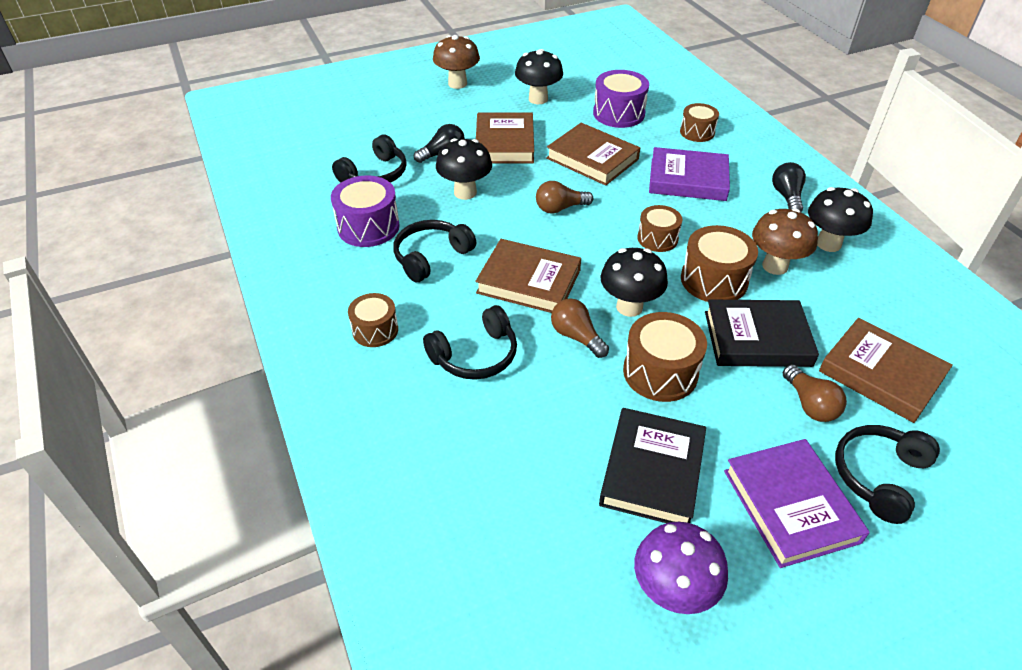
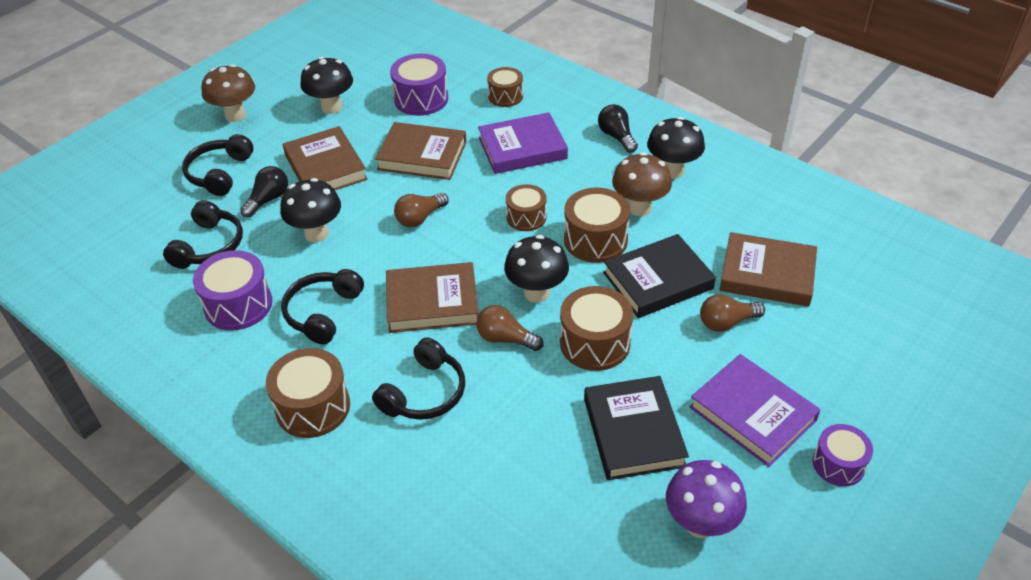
camera: 25 degrees left, 0 degrees up
(375, 330) = (313, 407): brown drum -> brown drum, size x1.55
(810, 404) = (726, 322): brown light bulb -> brown light bulb turned 120 degrees clockwise
(864, 601) = (838, 464): none -> purple drum
(879, 476) = (804, 361): black headphones -> black headphones (220, 173)

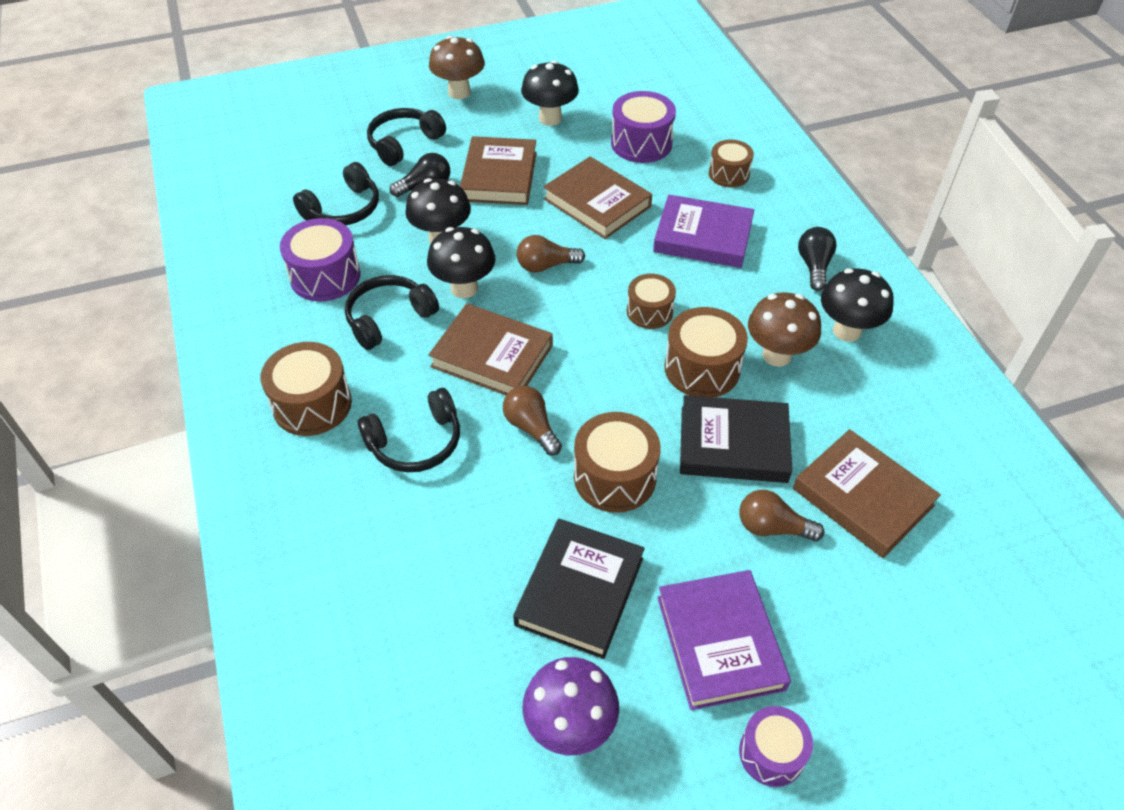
camera: 30 degrees right, 5 degrees up
(536, 293) = (598, 395): black mushroom -> black mushroom (464, 288)

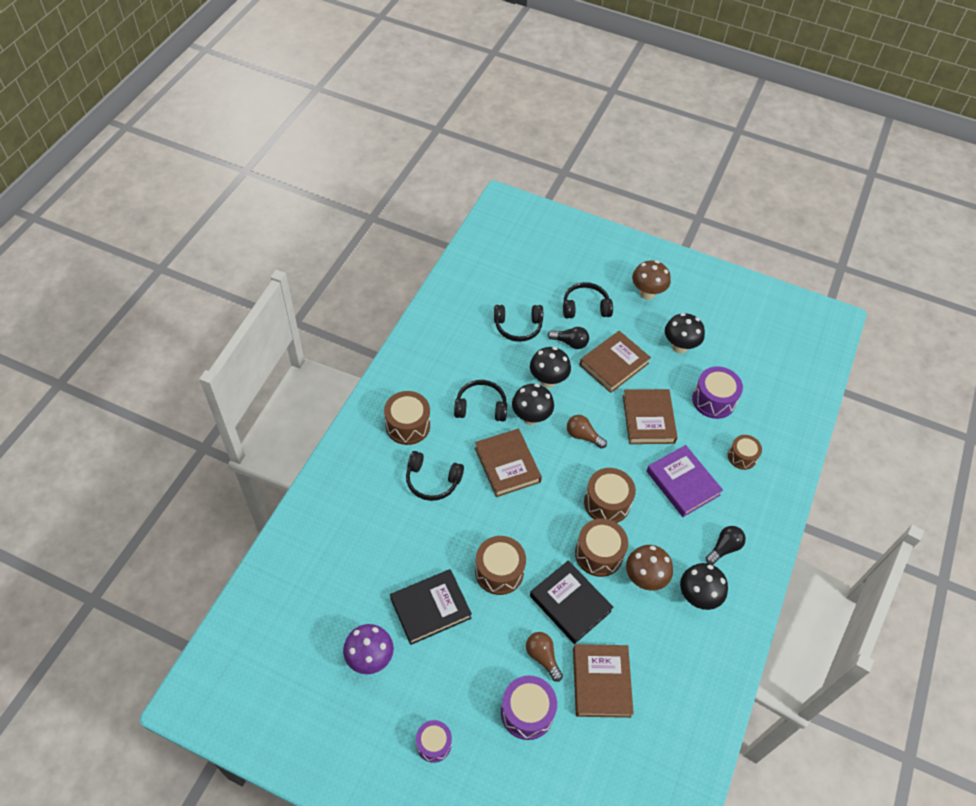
camera: 40 degrees right, 5 degrees up
(325, 276) = (474, 360): purple drum -> purple drum (527, 712)
(531, 427) = (488, 516): brown light bulb -> none
(649, 311) = (607, 503): brown drum -> brown drum, size x1.55
(720, 642) = (463, 683): purple book -> none

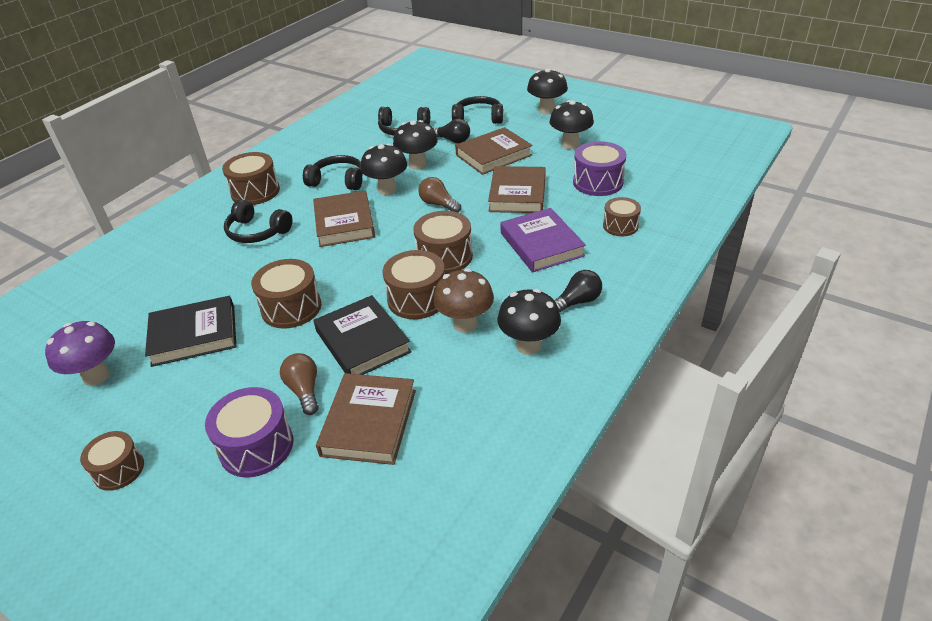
camera: 15 degrees right, 15 degrees down
(434, 744) = (119, 469): purple drum -> brown drum
(647, 293) = (546, 110): brown mushroom -> black mushroom

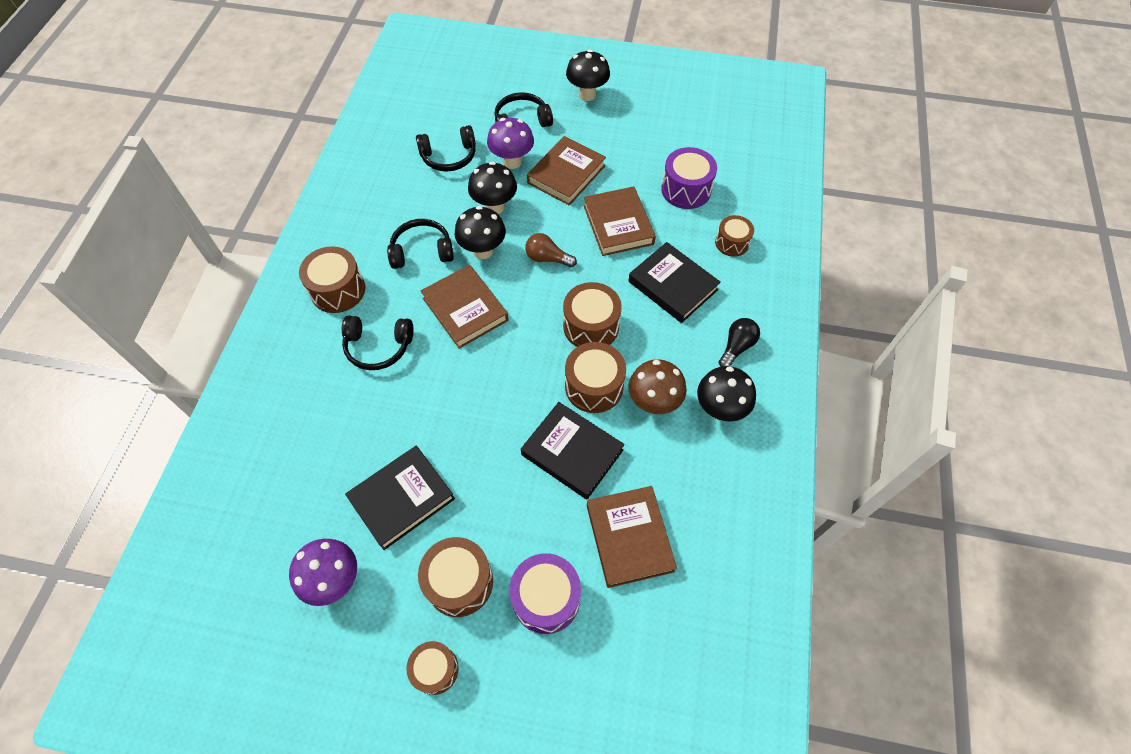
camera: 25 degrees left, 20 degrees up
(291, 308) = (479, 434): brown drum -> brown drum (459, 582)
(304, 390) = (551, 524): brown light bulb -> none
(452, 140) = (512, 162): black light bulb -> purple mushroom
(541, 244) = (672, 285): purple book -> black book
(570, 144) = (635, 142): black mushroom -> none

